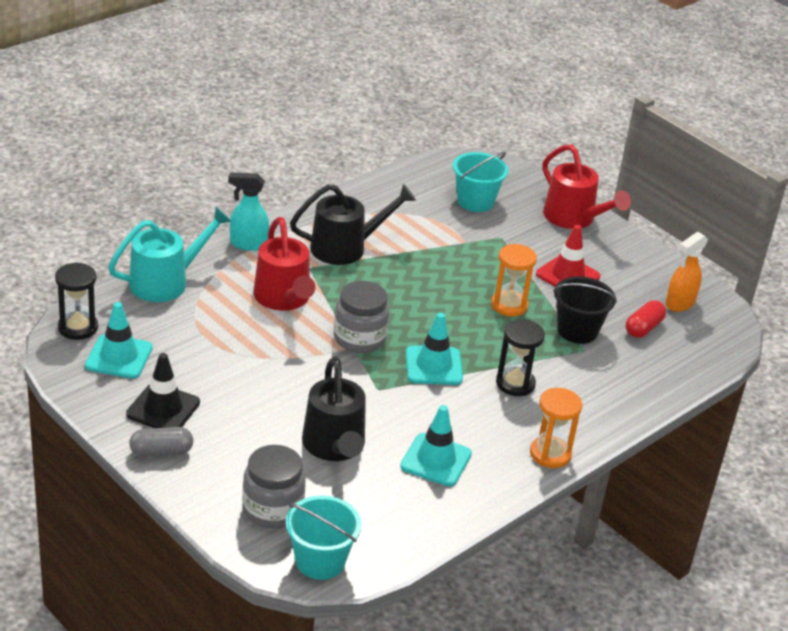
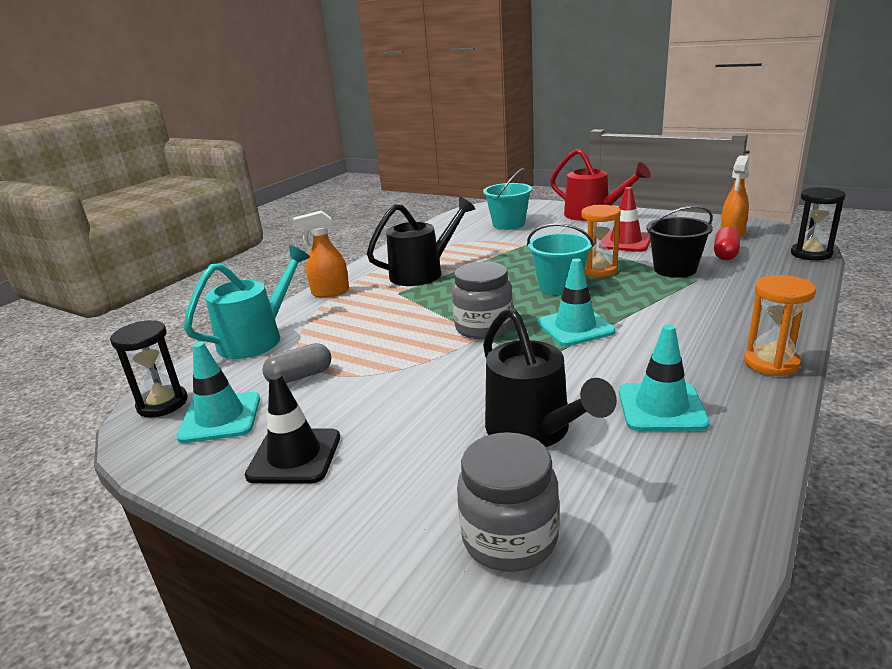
camera: 10 degrees left, 10 degrees down
(161, 452) = (310, 511): grey capsule -> grey capsule (300, 376)
(248, 244) = (330, 292): turquoise spray bottle -> orange spray bottle
(284, 299) = (387, 319): red watering can -> none
(320, 561) = (635, 596): turquoise bucket -> turquoise bucket (559, 286)
(515, 383) = (666, 318): black hourglass -> black hourglass (811, 254)

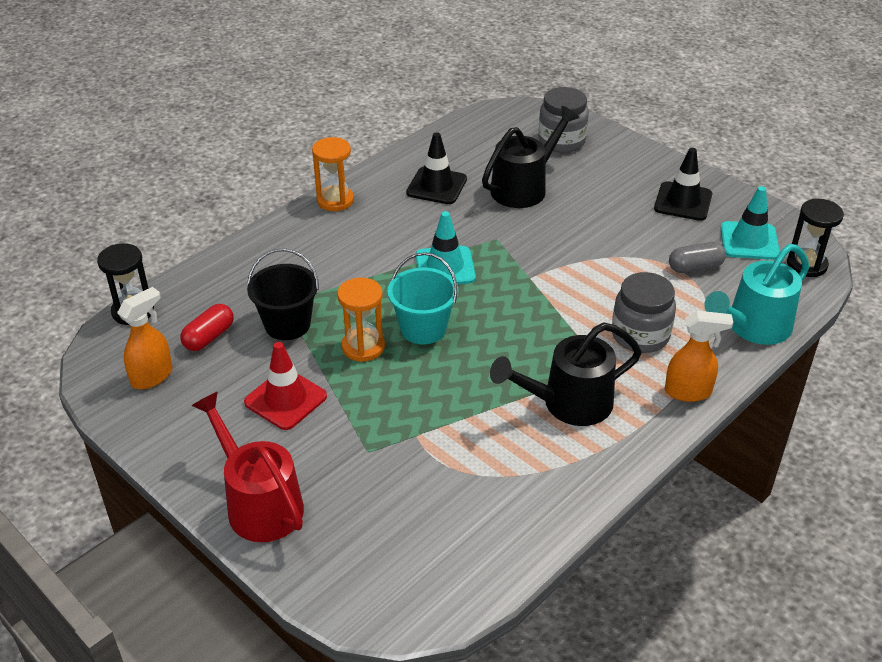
camera: 170 degrees left, 15 degrees up
(484, 327) = (525, 286): grey jar -> grey jar (640, 335)
(508, 224) = (403, 515): turquoise bucket -> none
(535, 431) = (524, 187): black watering can -> black watering can turned 60 degrees clockwise
(661, 407) = (436, 186): turquoise traffic cone -> black traffic cone

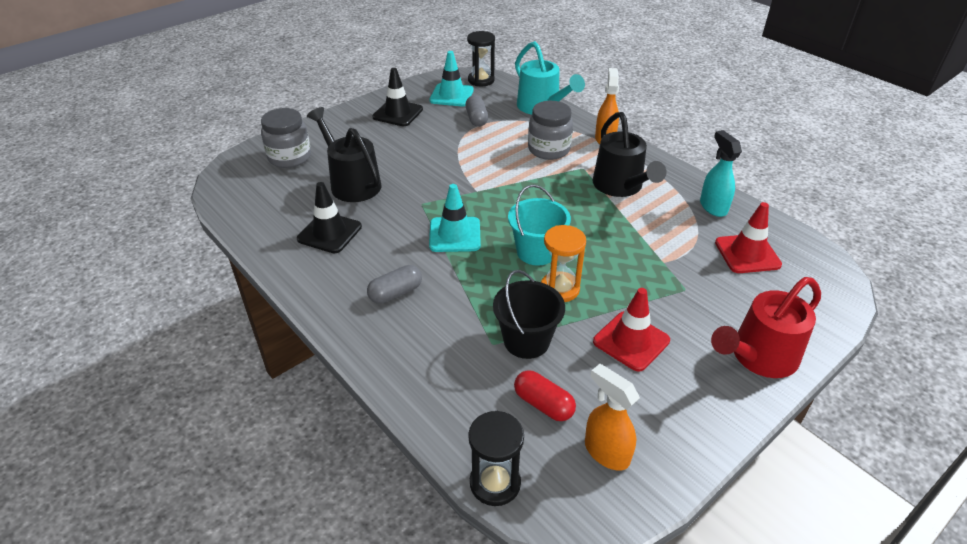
camera: 85 degrees left, 0 degrees up
(335, 200) = (328, 304): orange hourglass -> none
(351, 237) = (395, 293): none -> grey capsule
(440, 521) = (747, 254): none -> red traffic cone
(541, 497) = (713, 207): none -> turquoise spray bottle

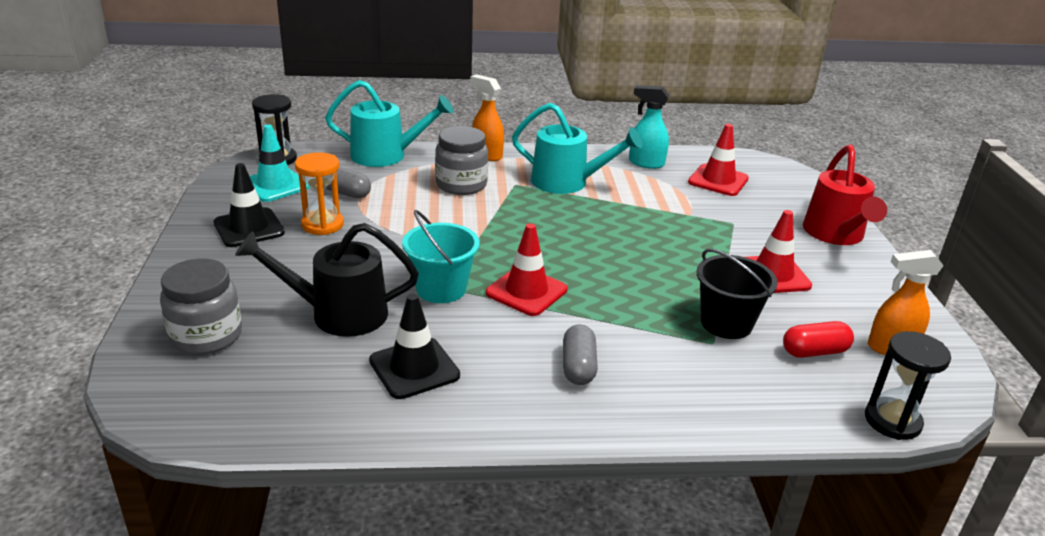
camera: 55 degrees left, 10 degrees down
(455, 235) = (526, 291): turquoise traffic cone -> red traffic cone
(536, 252) = (608, 262): turquoise bucket -> turquoise bucket (441, 289)
(559, 289) = (673, 275): orange hourglass -> orange hourglass (322, 225)
(621, 187) = (568, 182): black watering can -> turquoise watering can

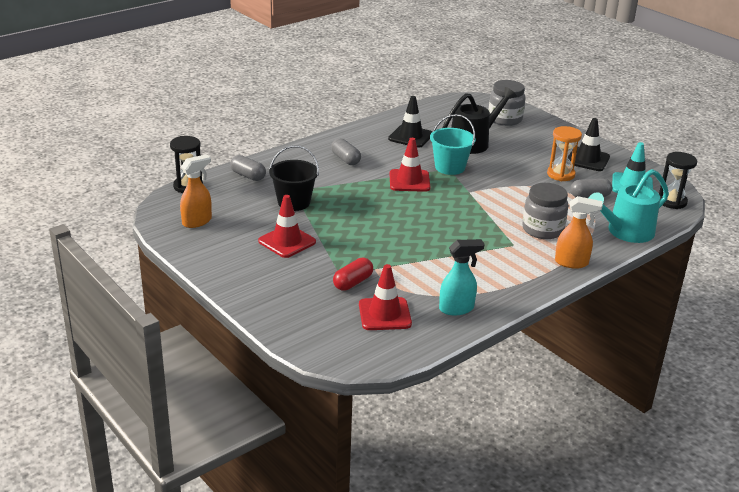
camera: 145 degrees right, 0 degrees up
(568, 182) = (484, 261): turquoise watering can -> none
(773, 401) = (248, 176): none -> grey capsule
(814, 352) = (238, 204): red capsule -> red capsule (353, 282)
(836, 235) = (261, 293): red watering can -> none

